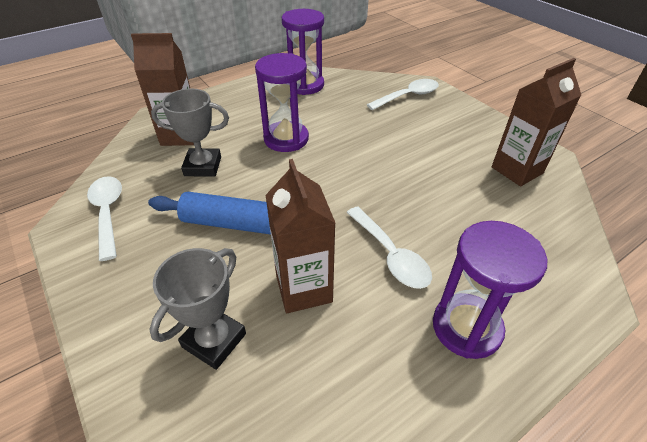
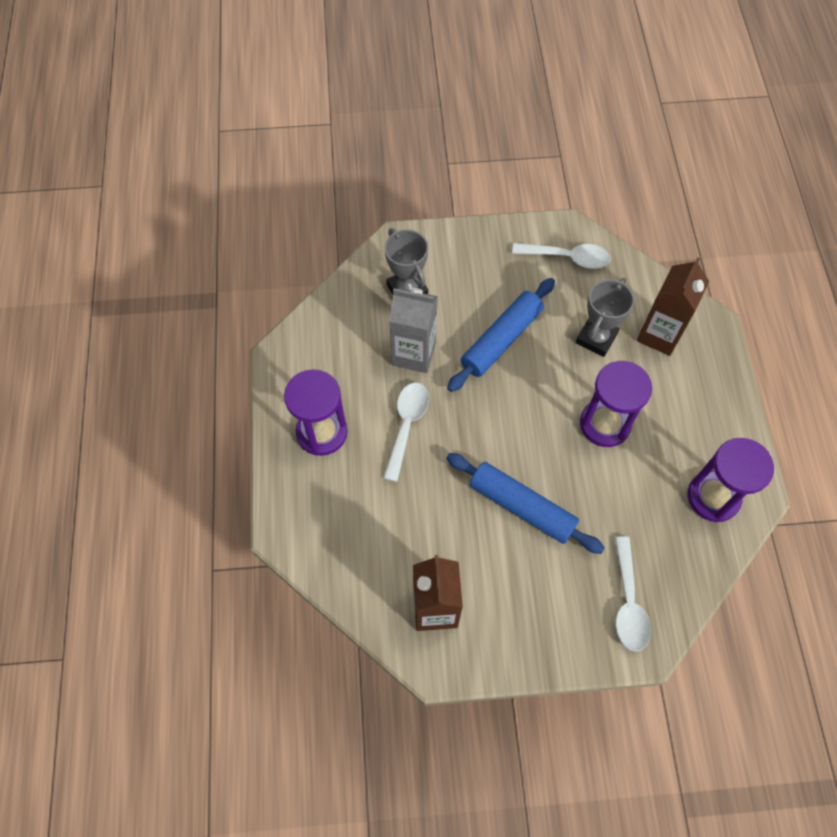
camera: 120 degrees right, 20 degrees up
(303, 289) = (414, 354): brown carton -> grey carton
(391, 255) = (407, 425): white spoon -> white spoon turned 105 degrees clockwise
(393, 156) = (522, 507): none -> blue rolling pin

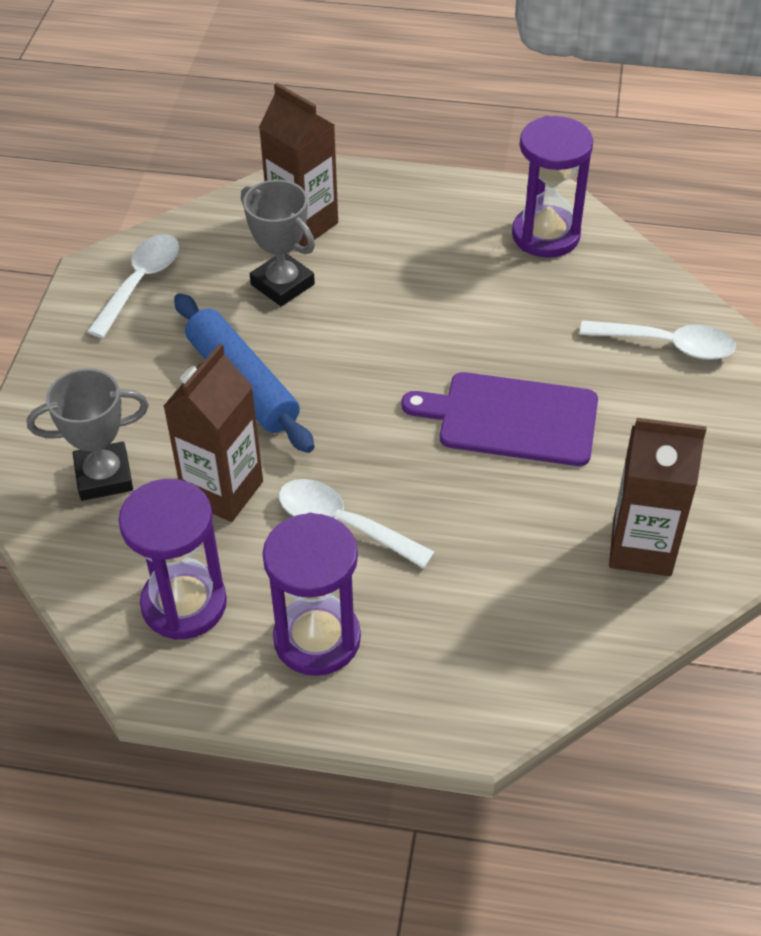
camera: 75 degrees left, 15 degrees down
(414, 354) = (223, 491): grey carton -> brown carton
(522, 507) = (511, 419): blue rolling pin -> purple cutting board
(605, 424) = (415, 307): purple hourglass -> purple hourglass (184, 604)

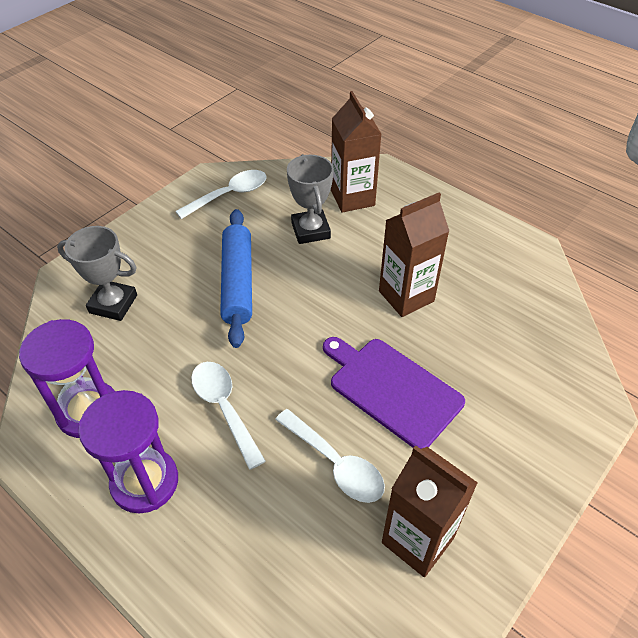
camera: 30 degrees right, 0 degrees up
(223, 491) = (171, 347): brown carton -> brown carton (406, 296)
(545, 235) = (510, 269): purple hourglass -> none
(668, 345) = (548, 389): white spoon -> white spoon (336, 464)

